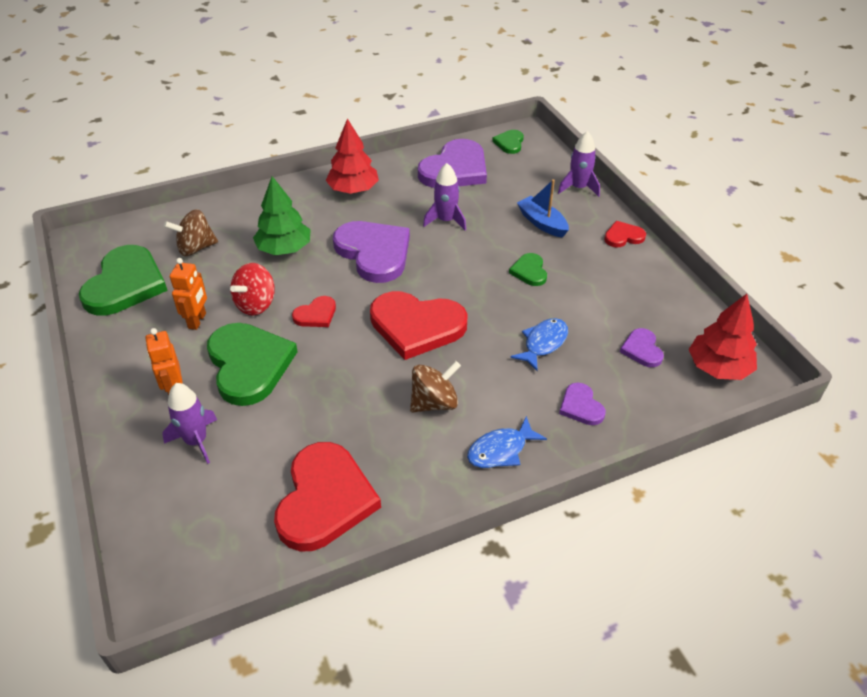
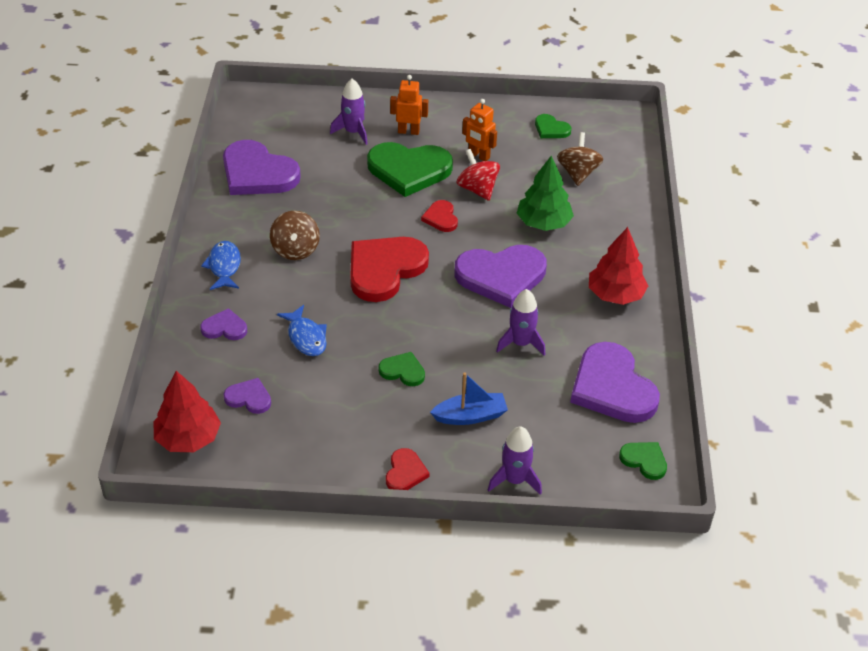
camera: 115 degrees right, 0 degrees up
(125, 284) = (551, 129): green heart -> green heart, size x0.48
(324, 499) = (257, 173): red heart -> purple heart

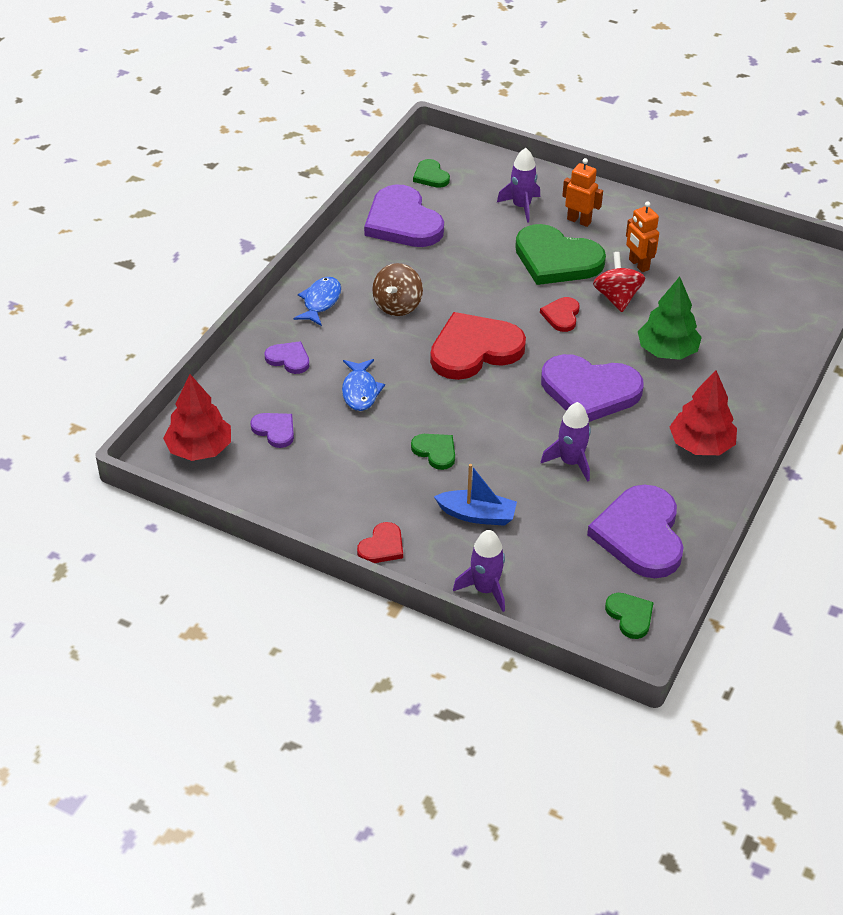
camera: 25 degrees right, 0 degrees up
(551, 129) = (734, 258): green heart -> green heart (431, 176)
(578, 173) = (736, 311): brown spinning top -> none

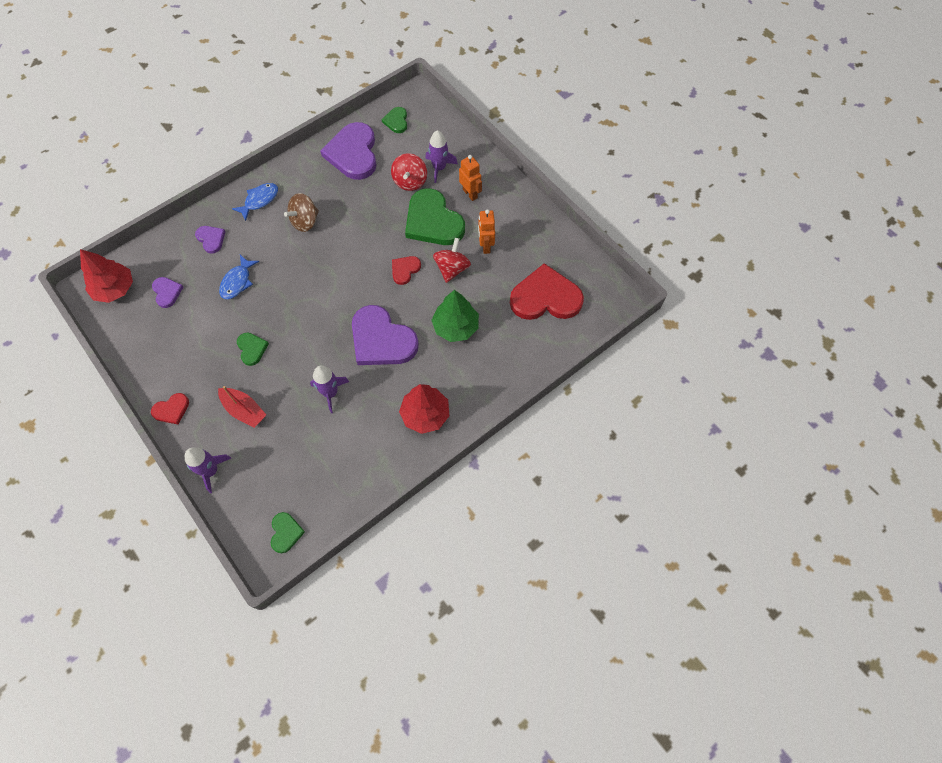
camera: 25 degrees right, 20 degrees up
(474, 349) = (330, 276): red heart -> red heart (545, 297)
(477, 515) = (244, 410): blue boat -> red boat
(496, 229) = (410, 181): none -> red spinning top
(640, 534) = (336, 471): purple heart -> none

